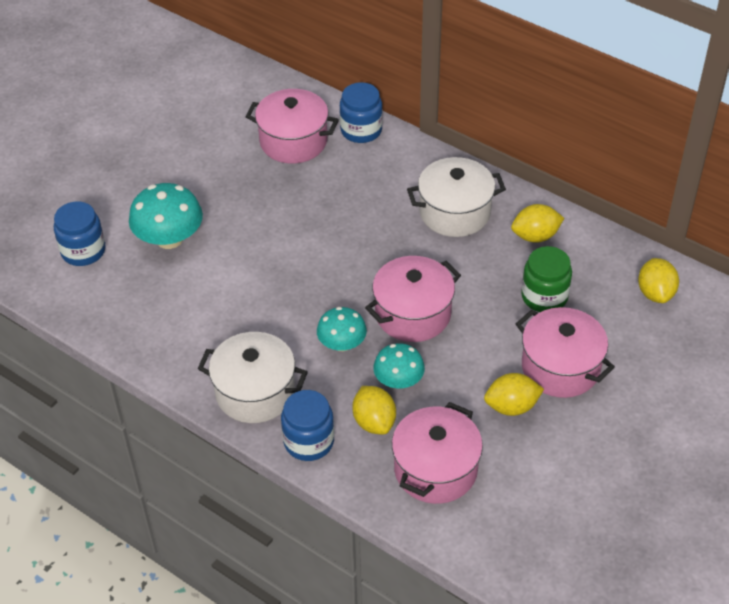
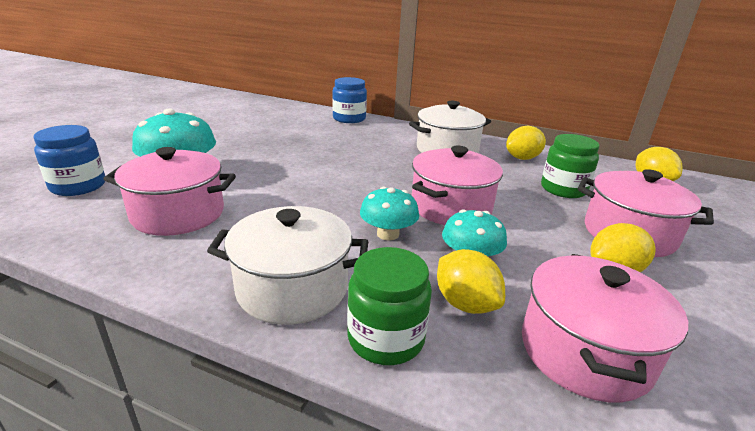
camera: 15 degrees left, 20 degrees down
(293, 141) = (296, 124): pink pot -> pink pot (178, 214)
(308, 441) = (386, 338): blue jar -> green jar

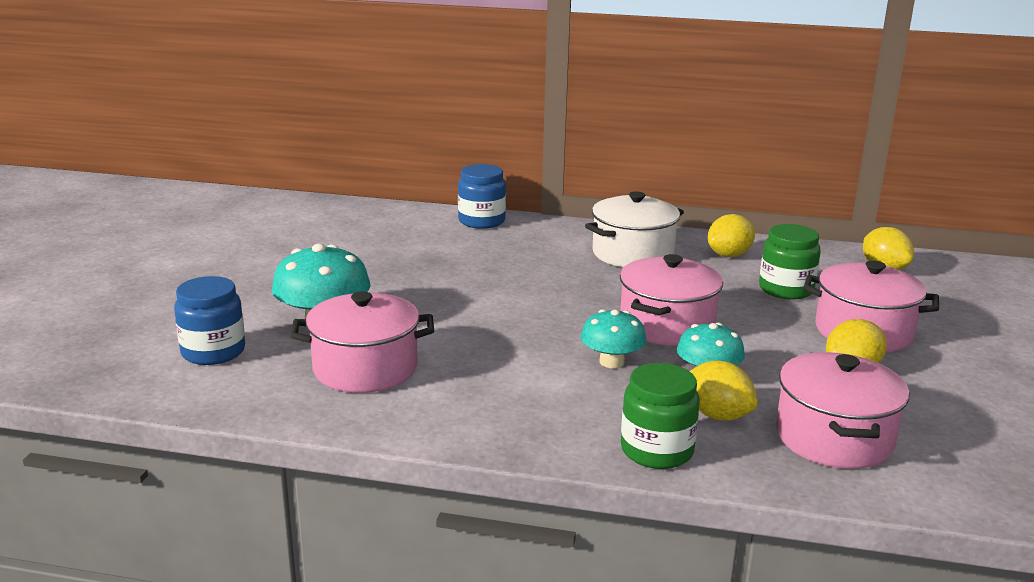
camera: 10 degrees left, 5 degrees down
(292, 288) = (545, 423): white pot -> none

